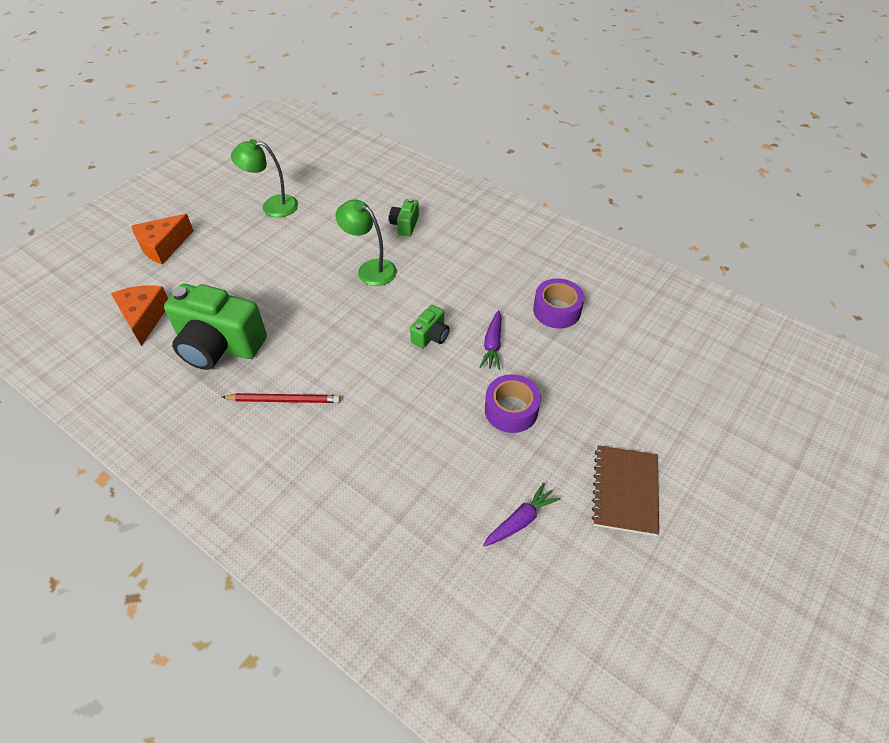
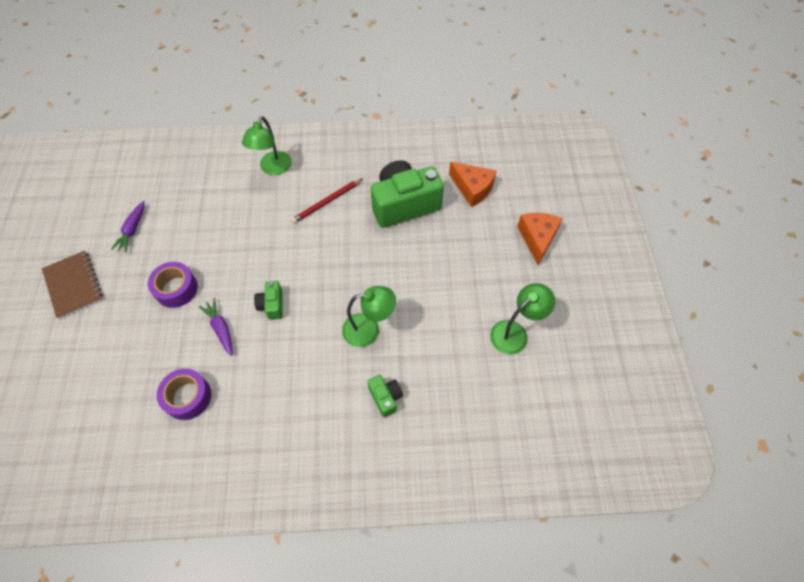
camera: 140 degrees right, 10 degrees up
(294, 487) = (273, 168): none -> green lamp

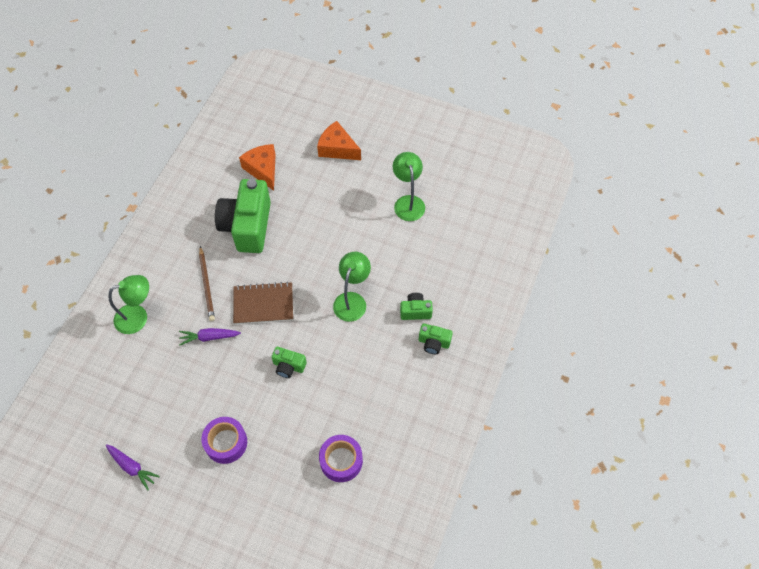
camera: 65 degrees left, 0 degrees up
(74, 285) = (166, 539): brown notebook -> brown notebook (263, 304)
(221, 329) = (289, 415): purple carrot -> purple carrot (209, 337)
(273, 168) = (138, 317): green lamp -> green lamp turned 60 degrees counterclockwise
(327, 202) = (207, 285): red pencil -> brown pencil
(356, 433) = (434, 343): none -> green camera
(472, 188) = (263, 169): orange cheese -> orange cheese turned 90 degrees counterclockwise

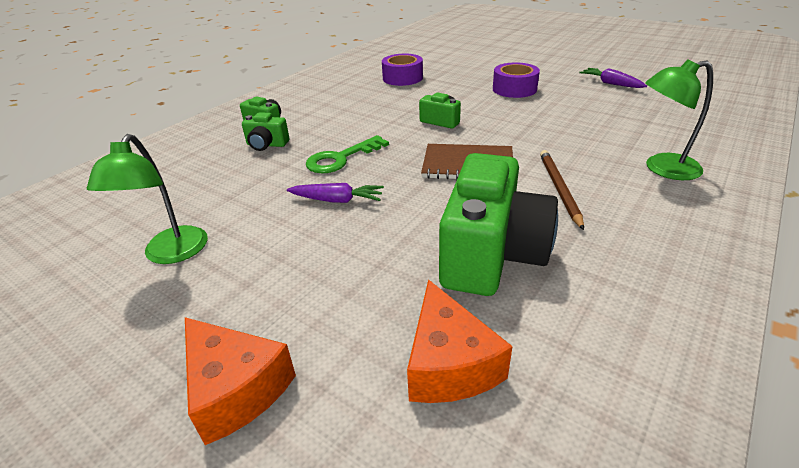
camera: 165 degrees left, 25 degrees down
(209, 337) = (545, 145): purple carrot -> purple carrot (337, 200)
(352, 300) = (341, 158): green lamp -> green key

